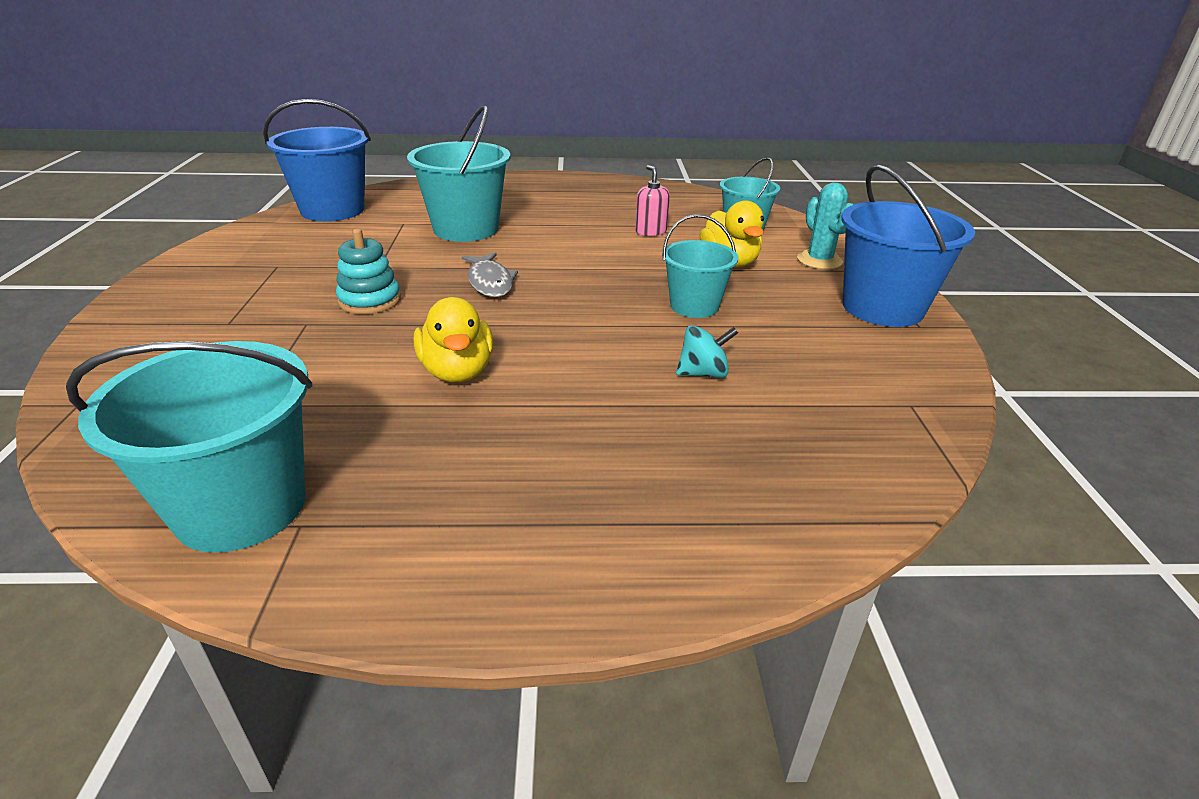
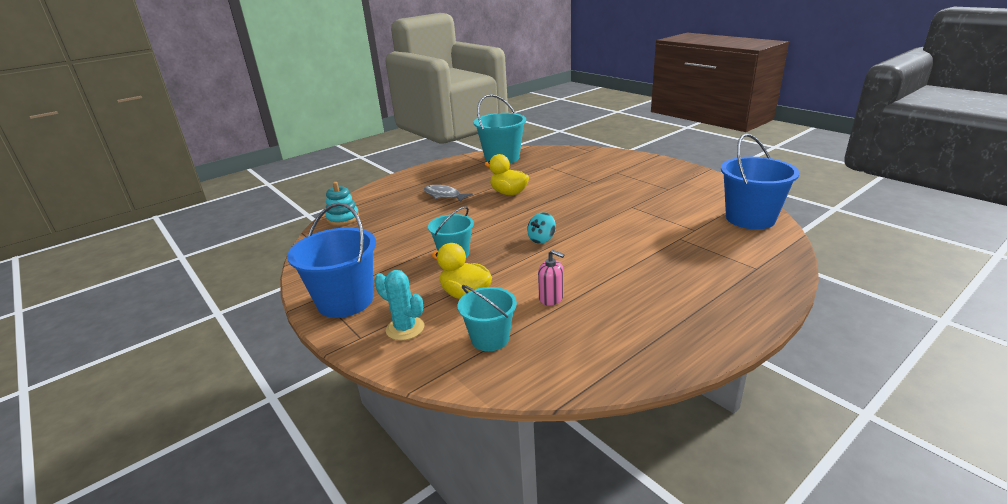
camera: 145 degrees right, 5 degrees down
(369, 300) = (594, 195): turquoise stacking toy -> turquoise stacking toy (343, 218)
(466, 229) = (654, 242): turquoise bucket -> none
(490, 282) = (568, 222): grey fish -> grey fish (444, 195)
(703, 373) = (419, 227): turquoise spinning top -> turquoise spinning top (541, 239)

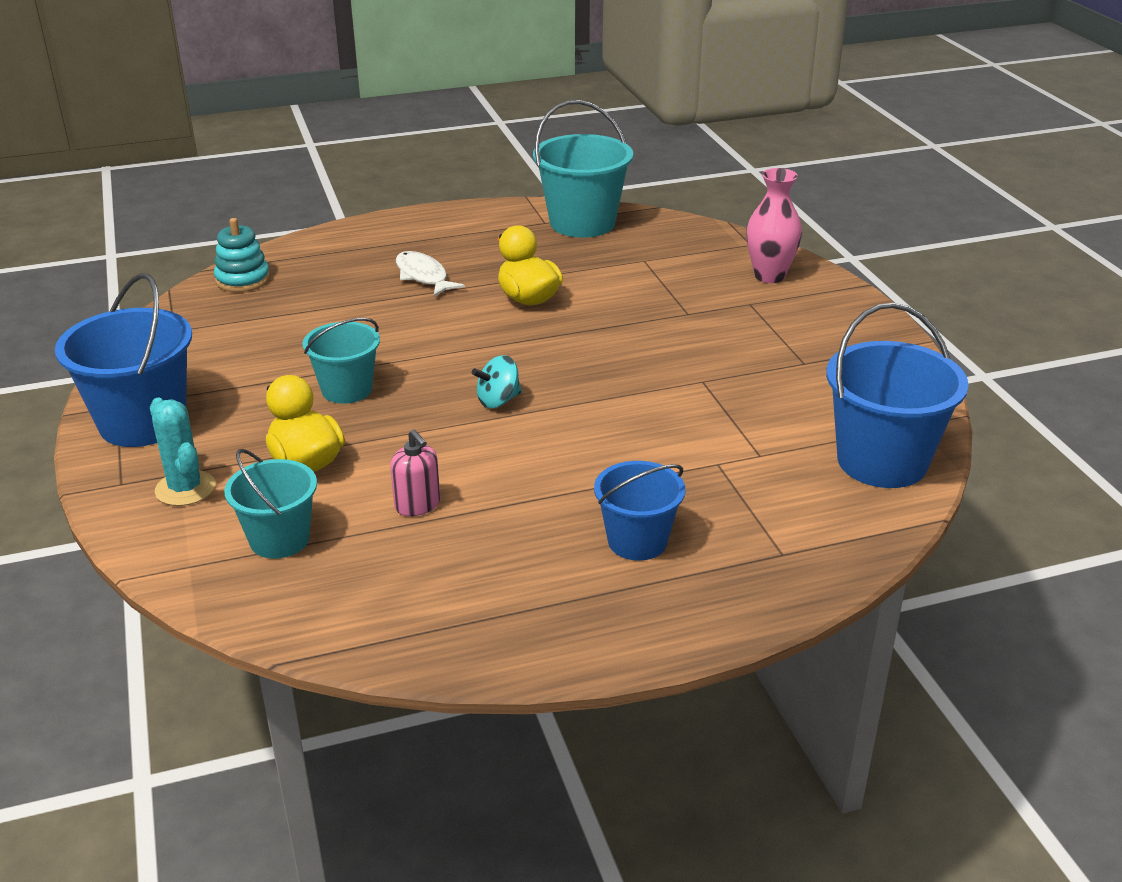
camera: 20 degrees right, 5 degrees up
(444, 195) = (423, 276): grey fish -> white fish
(612, 160) = (769, 276): none -> pink vase
(683, 282) = (637, 541): none -> blue bucket

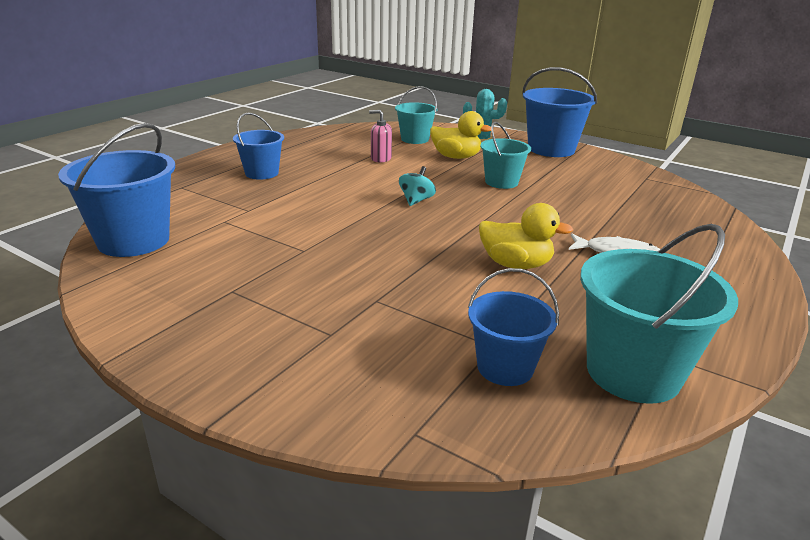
camera: 140 degrees right, 5 degrees down
(243, 280) = (700, 210): turquoise stacking toy -> none
(655, 249) = (505, 367): none -> blue bucket
(769, 276) = (342, 382): pink vase -> none

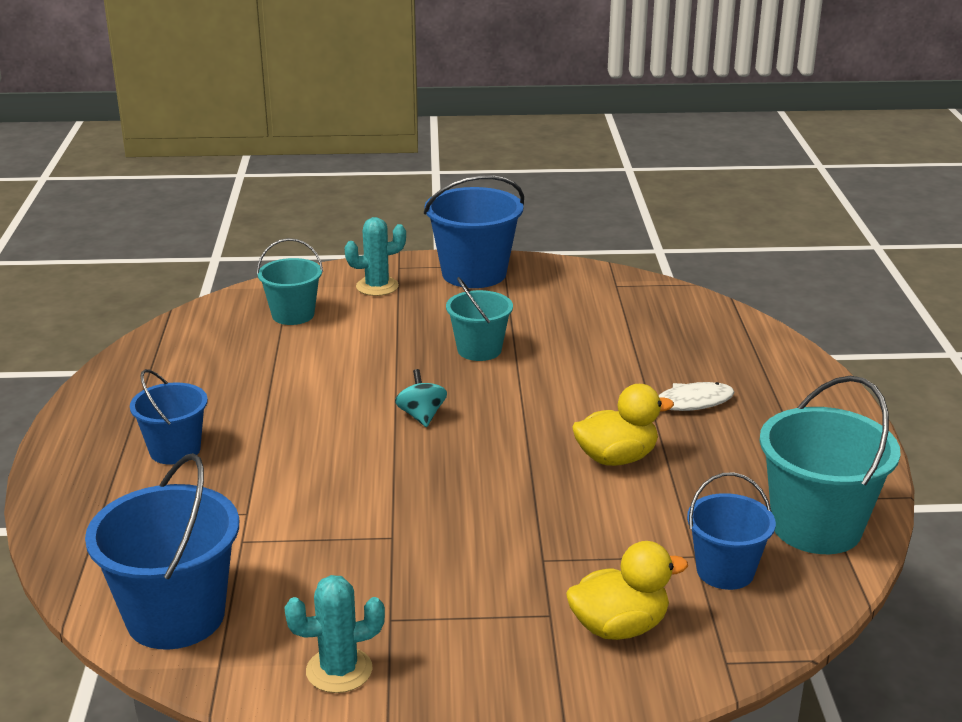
camera: 35 degrees left, 0 degrees up
(159, 304) = (339, 670): none -> turquoise cactus
(381, 158) = (294, 365): pink soap dispenser -> none
(456, 157) = (382, 328): yellow duck -> yellow duck (619, 627)

